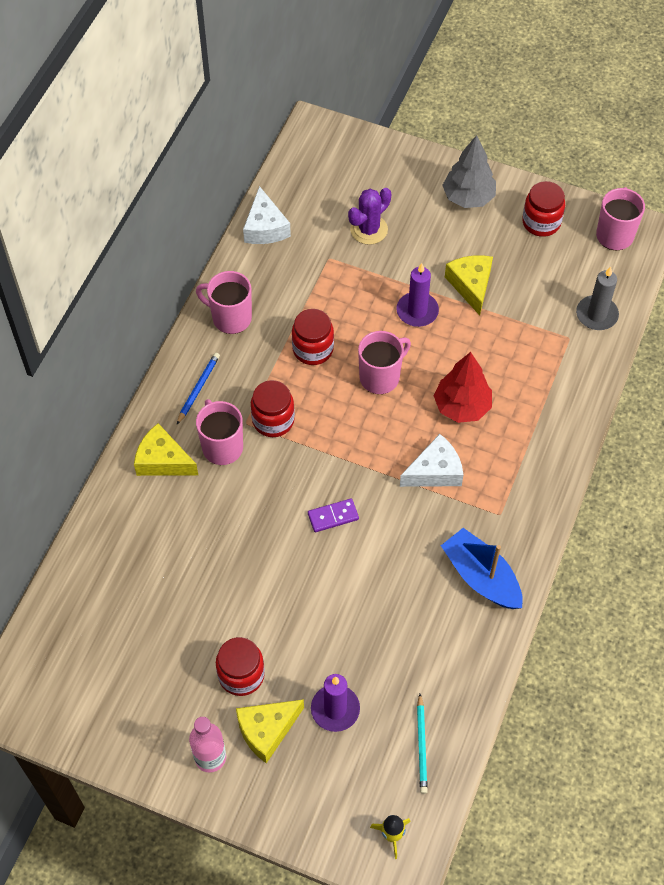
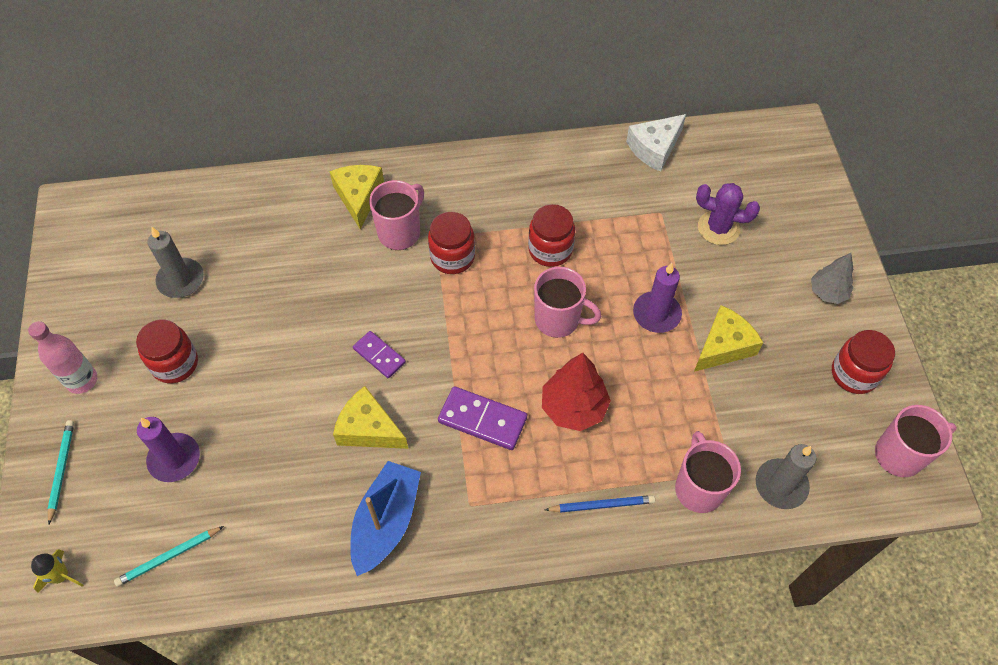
camera: 60 degrees right, 0 degrees up
(155, 638) = (181, 280): none -> grey candle
(198, 388) = (448, 185): blue pencil -> blue pencil (601, 505)
(230, 318) = (538, 171): pink mug -> pink mug (698, 488)
(267, 730) = (128, 412): yellow cheese -> yellow cheese (368, 429)
(292, 803) = (62, 470): none -> turquoise pencil
(435, 471) = (482, 419): white cheese -> purple domino
(468, 197) = (827, 292): grey tree -> grey tree, size x0.65

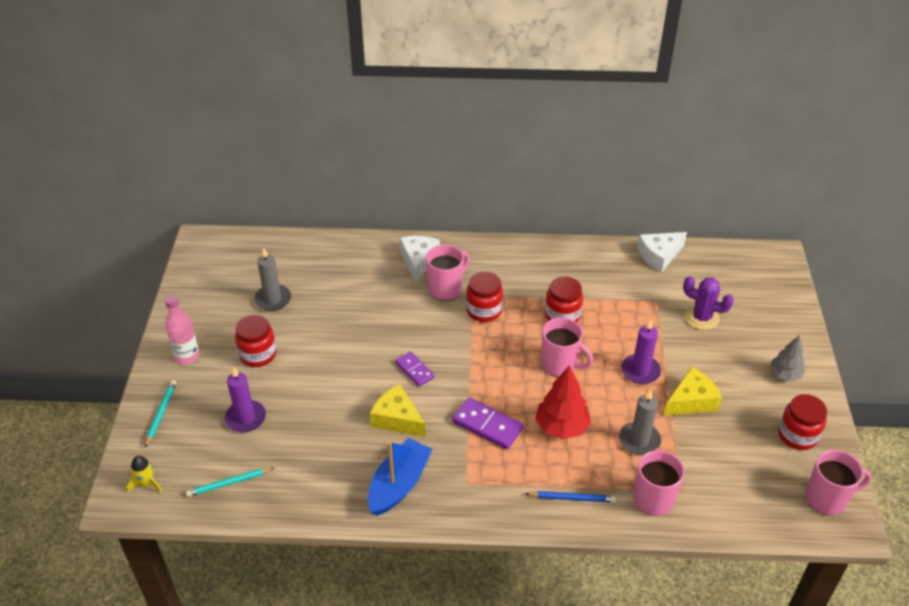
camera: 10 degrees right, 15 degrees down
(359, 197) = (418, 261): yellow cheese -> white cheese
(781, 485) = (722, 506): grey candle -> grey candle (639, 440)

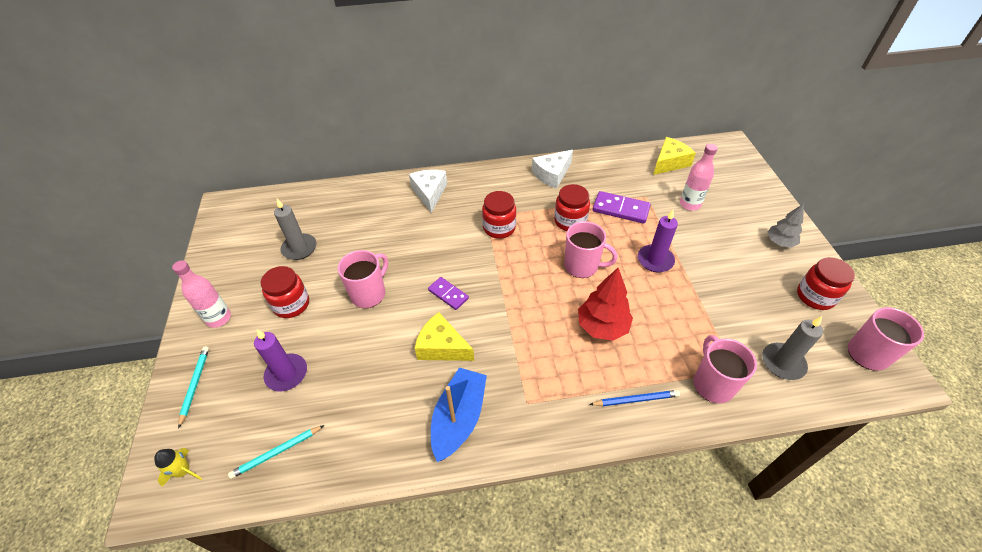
camera: 10 degrees left, 5 degrees up
(446, 289) = (460, 213): pink mug -> pink mug (369, 294)
(487, 425) = (531, 337): purple domino -> purple domino (620, 209)
(639, 440) = (678, 327): grey candle -> grey candle (782, 363)
(659, 256) = (635, 158): white cheese -> white cheese (552, 174)
(691, 401) = (710, 280): yellow cheese -> yellow cheese (669, 162)
(701, 317) = (690, 204): purple cactus -> pink bottle

